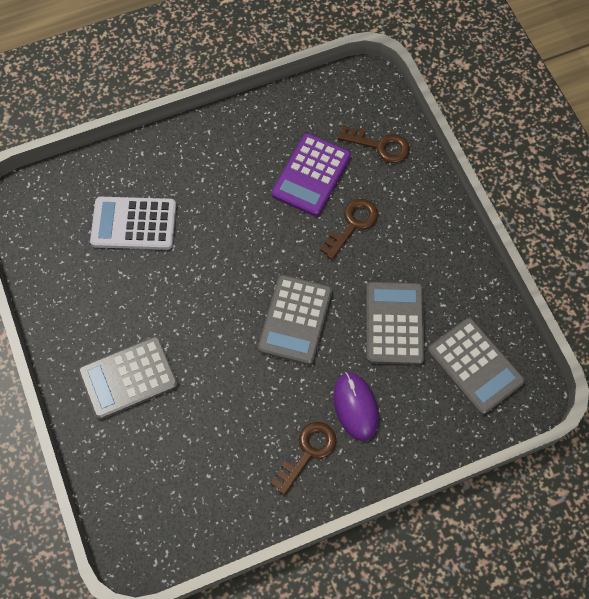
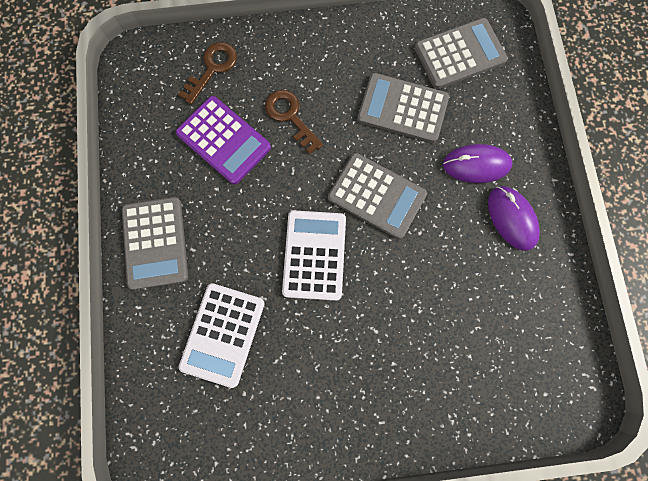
camera: 75 degrees left, 10 degrees up
(128, 378) = (399, 376): grey calculator -> grey calculator (155, 243)
(222, 279) = (314, 255): none -> white calculator
(308, 452) = (511, 218): brown key -> purple mouse

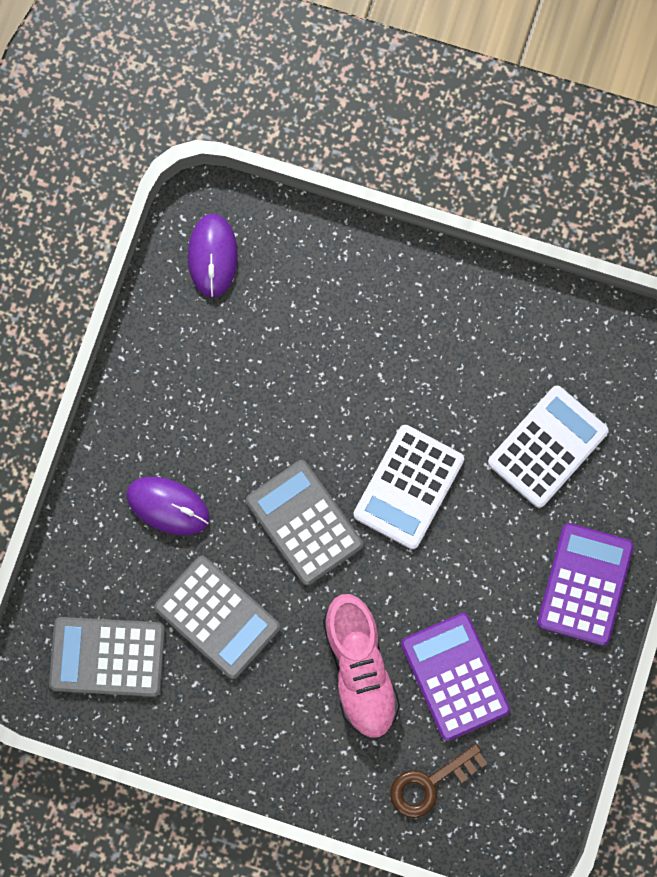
camera: 155 degrees left, 0 degrees up
(155, 243) = (584, 584): grey calculator -> purple calculator
(290, 117) = (360, 670): brown key -> pink shoe
(511, 218) = (164, 426): purple mouse -> purple mouse (213, 256)

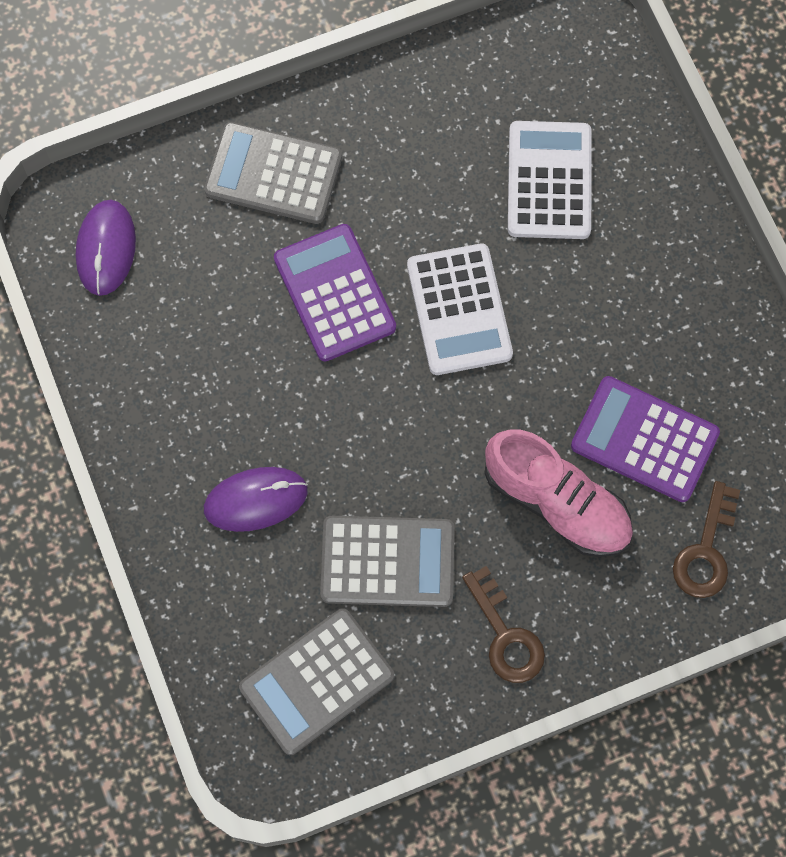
camera: 40 degrees left, 5 degrees down
(213, 256) = (106, 249): purple mouse -> purple mouse turned 45 degrees clockwise
(251, 728) = (505, 635): none -> brown key
(304, 523) = (393, 415): grey calculator -> grey calculator (273, 174)
(584, 584) = (684, 270): purple calculator -> purple calculator (334, 293)

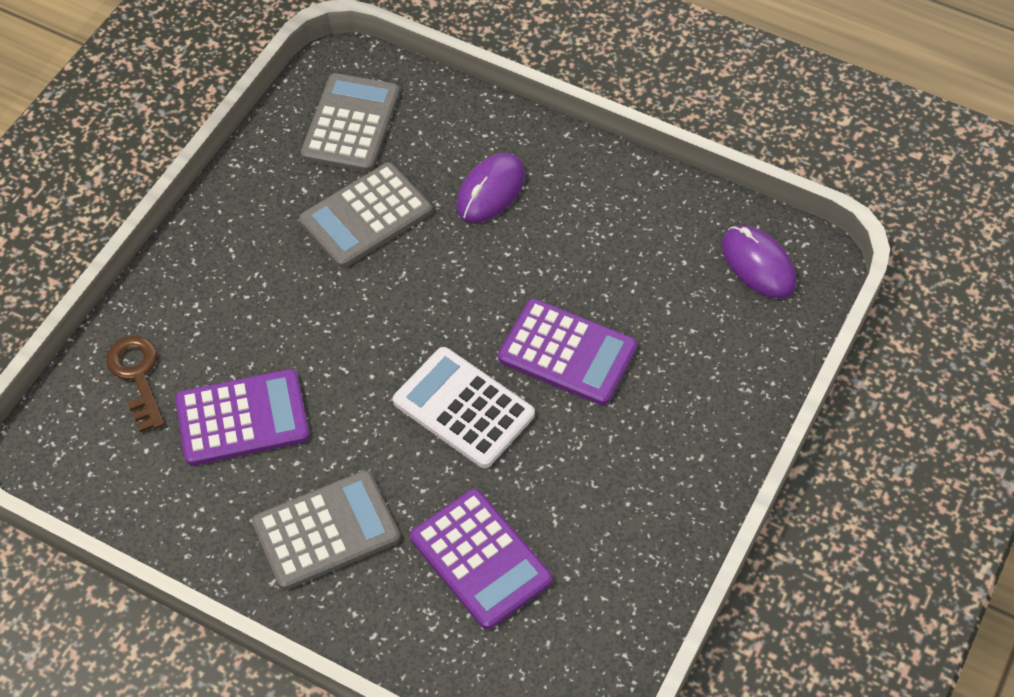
camera: 140 degrees right, 15 degrees down
(273, 174) = (698, 402): grey calculator -> grey calculator (326, 531)
(505, 635) = (245, 229): brown key -> none
(549, 181) = (481, 559): white calculator -> purple calculator
(557, 502) = (276, 331): pink shoe -> none

